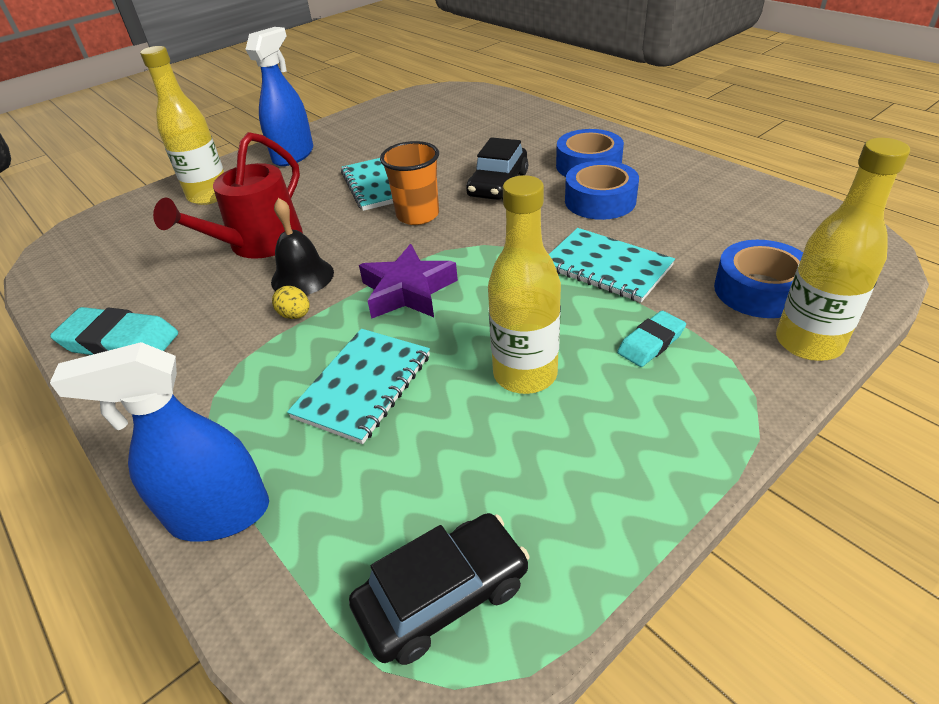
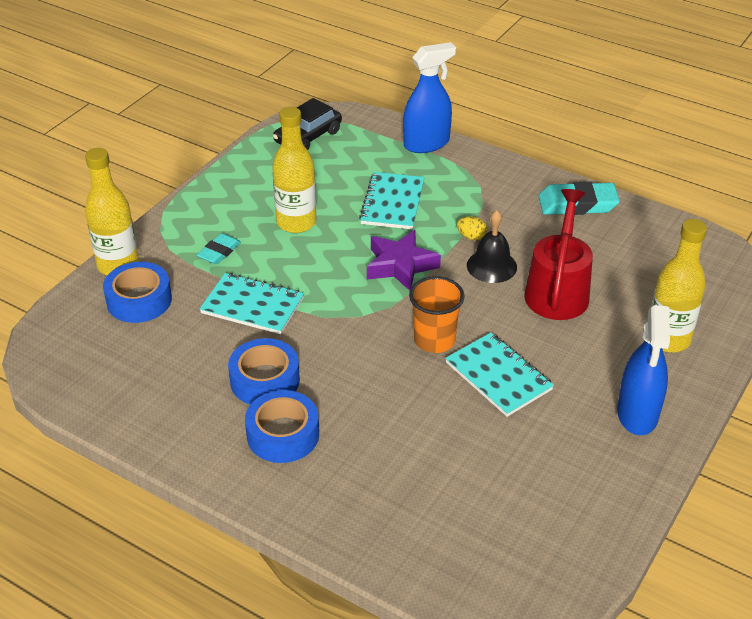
camera: 160 degrees right, 0 degrees up
(498, 184) = (373, 391): black car -> none

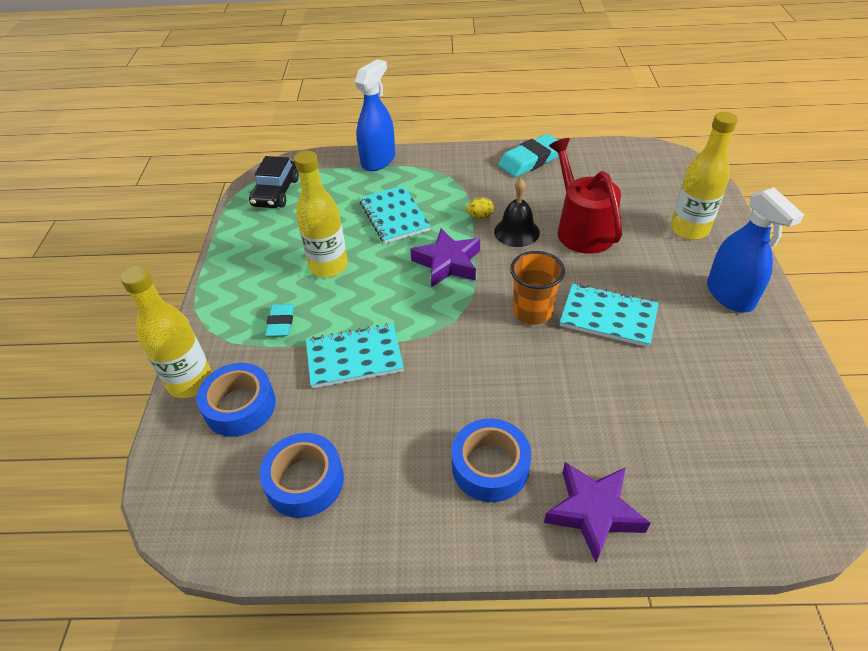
camera: 30 degrees left, 5 degrees up
(265, 380) = (427, 422): blue tape -> blue tape (305, 481)
(330, 505) = (593, 512): none -> purple star

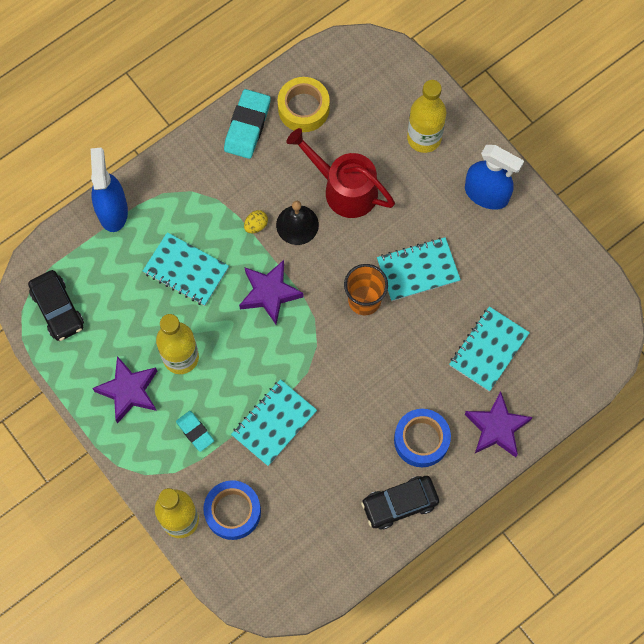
camera: 40 degrees left, 25 degrees up
(264, 265) = (129, 391): none -> purple star
(305, 481) = (322, 527): blue tape -> none
(409, 516) = (399, 504): none -> black car
(588, 169) = (303, 108): none -> yellow tape
(640, 426) = (488, 349): none -> turquoise notebook

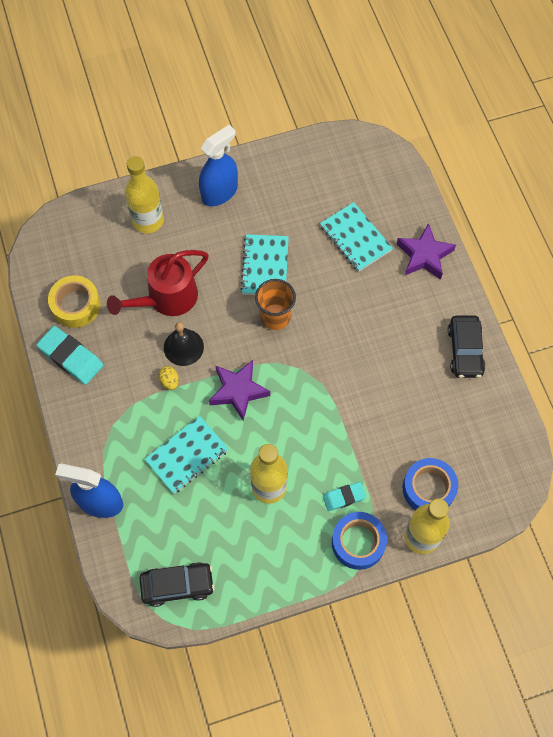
camera: 70 degrees left, 5 degrees down
(129, 391) = (284, 544): purple star -> none
(274, 423) = (359, 427): turquoise notebook -> none
(421, 440) = (415, 315): blue tape -> blue tape (358, 542)

